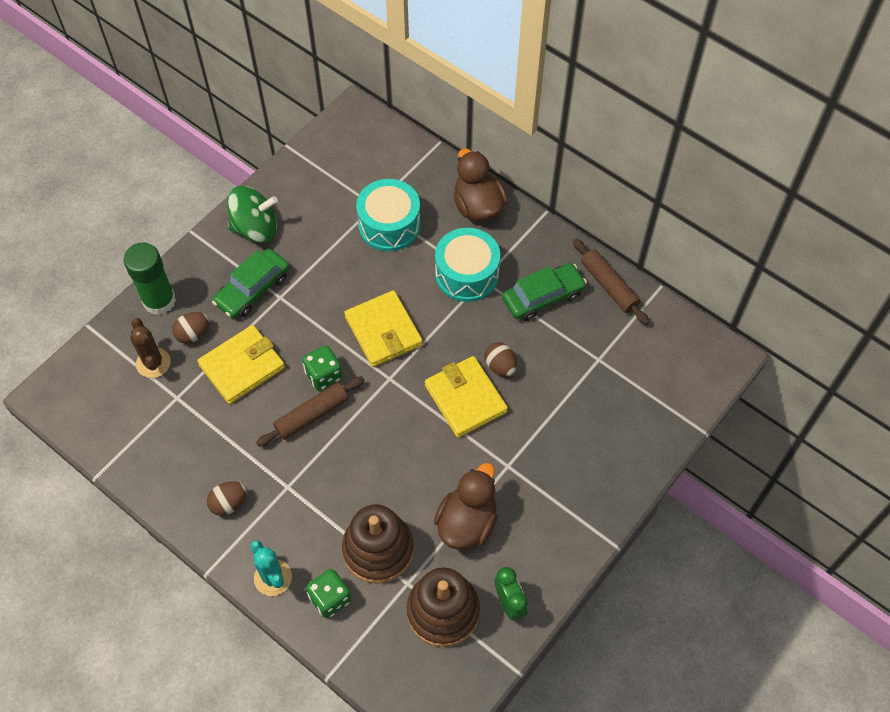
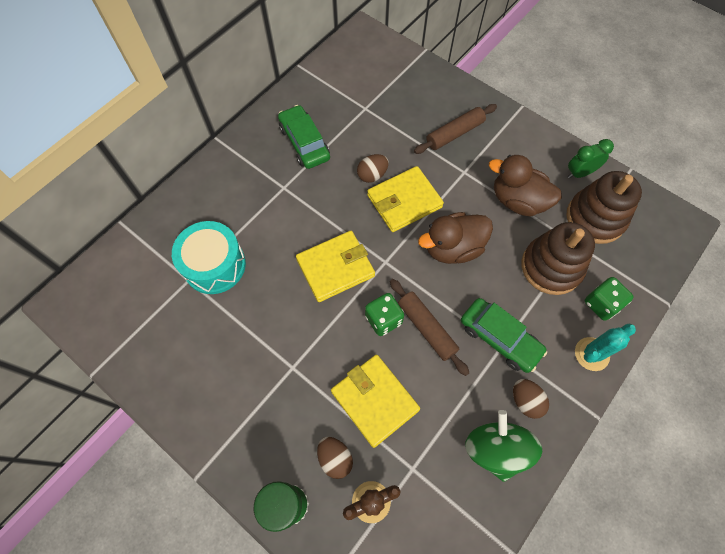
camera: 90 degrees left, 5 degrees up
(252, 289) = (281, 397): green car -> green car (499, 338)
(255, 228) = (202, 400): green spinning top -> green spinning top (496, 449)
(467, 274) = (277, 199): turquoise drum -> none
(478, 206) = (202, 189): brown duck -> brown duck (453, 248)
(609, 286) = (296, 98): brown rolling pin -> brown rolling pin (454, 134)

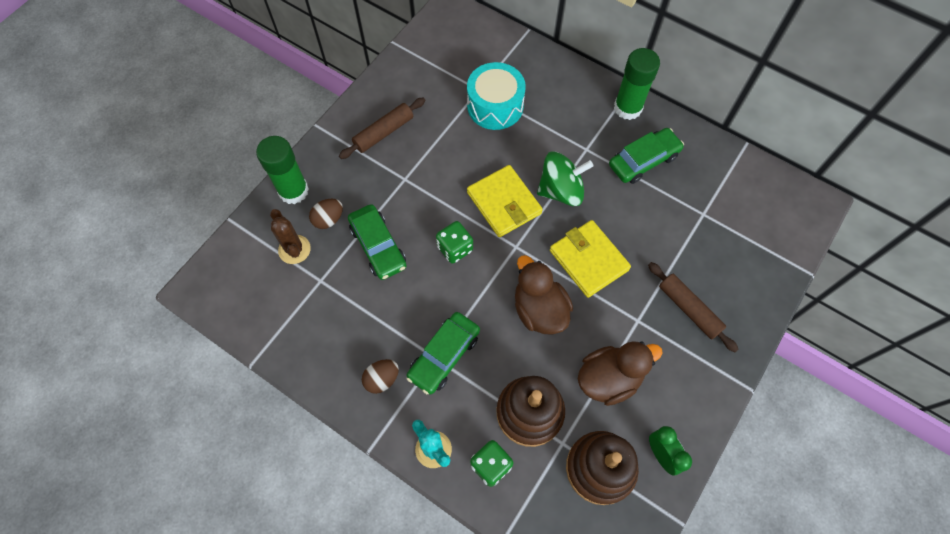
camera: 85 degrees right, 0 degrees up
(243, 146) = (627, 108): none -> green glue stick
(372, 175) = (615, 227): brown egg -> none
(375, 400) = (378, 246): yellow wallet -> green car
(426, 328) = (449, 287): brown rolling pin -> brown rolling pin (384, 132)
(496, 449) = (337, 350): green spinning top -> green spinning top (561, 190)
(518, 201) = (609, 379): brown duck -> brown duck turned 45 degrees clockwise

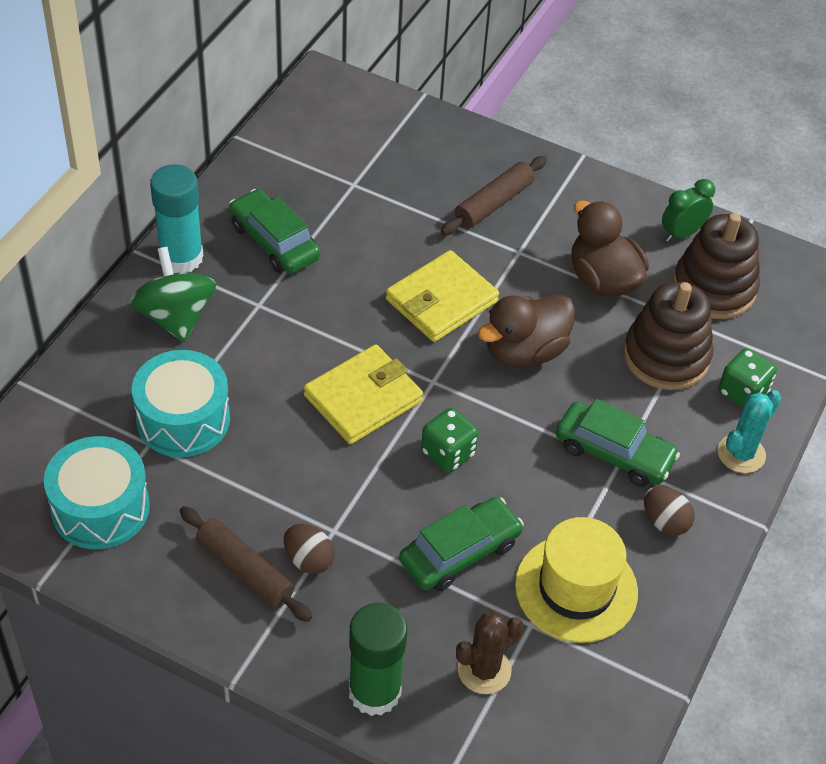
camera: 100 degrees left, 15 degrees down
(328, 219) = (422, 629): brown egg -> brown egg (308, 559)
(340, 311) = (576, 588): none -> yellow hat
(436, 66) = (100, 508): none -> turquoise drum
(561, 190) = (334, 332): green spinning top -> green spinning top (175, 316)
(627, 108) = (181, 257): green glue stick -> turquoise glue stick

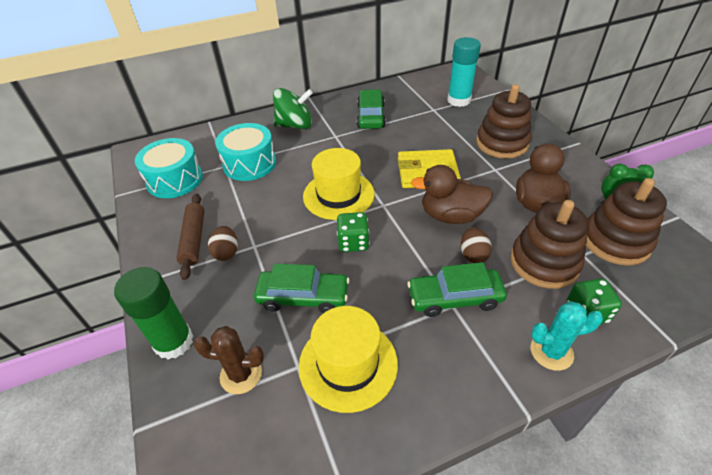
camera: 45 degrees right, 5 degrees down
(175, 316) = (295, 125): green spinning top -> green spinning top turned 60 degrees clockwise
(181, 257) = (324, 106): turquoise glue stick -> turquoise glue stick (459, 100)
(363, 398) = (338, 195): yellow wallet -> yellow hat
(494, 203) = (502, 143): brown rolling pin -> brown stacking toy
(614, 453) = (454, 298): green car -> green car turned 105 degrees clockwise
(665, 522) = (450, 361): brown egg -> brown egg (473, 255)

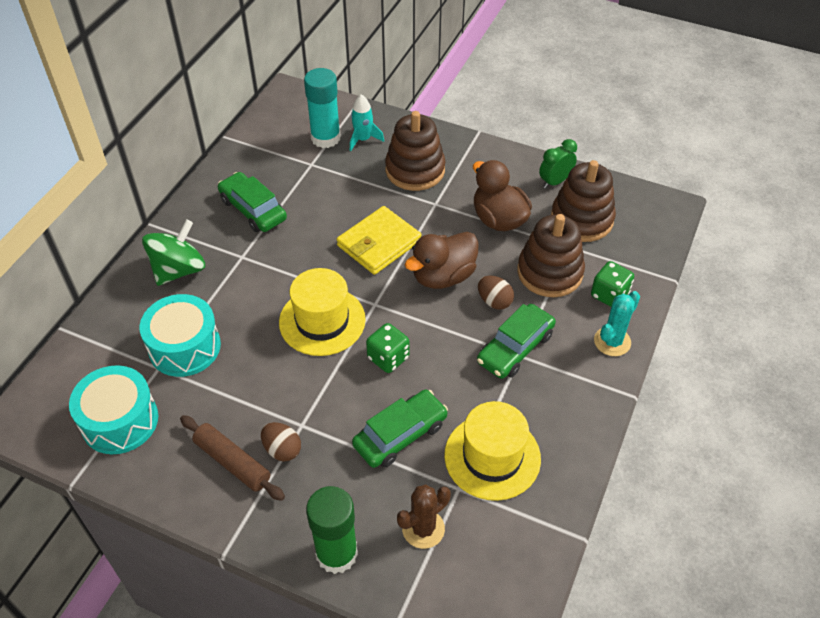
camera: 45 degrees left, 5 degrees up
(483, 111) = (363, 139): none -> turquoise rocket

